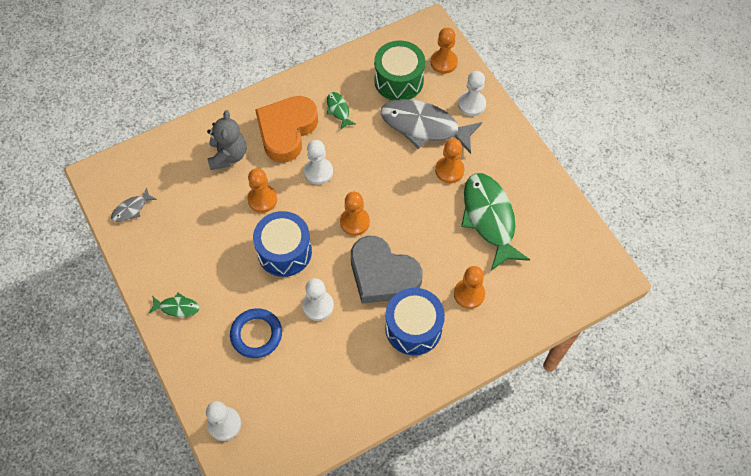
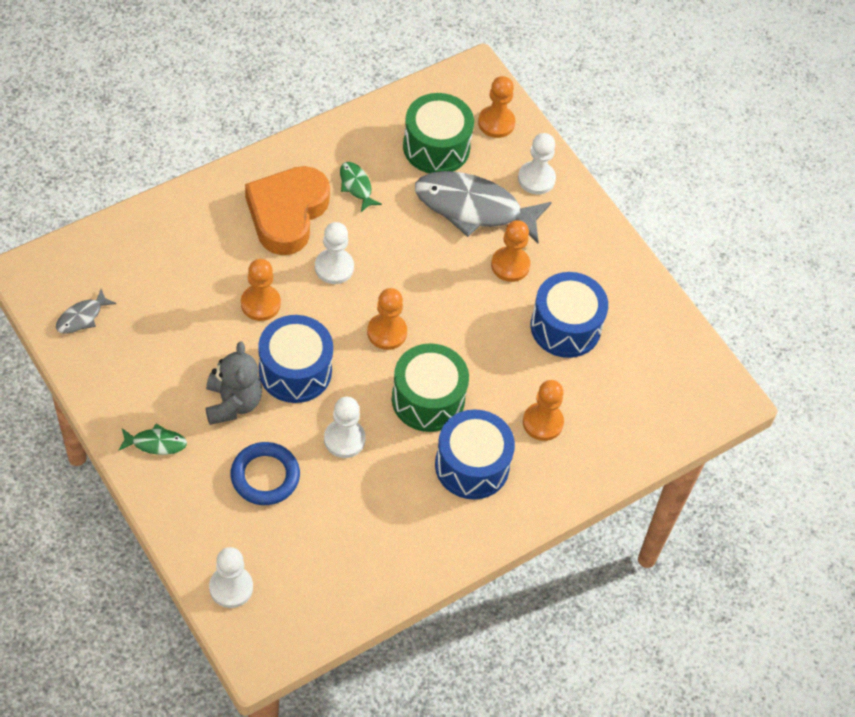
camera: 10 degrees left, 5 degrees down
(228, 155) = (209, 246): grey teddy bear -> grey teddy bear (233, 403)
(382, 275) = (428, 399): grey heart -> green drum
(489, 218) = (565, 327): green fish -> blue drum

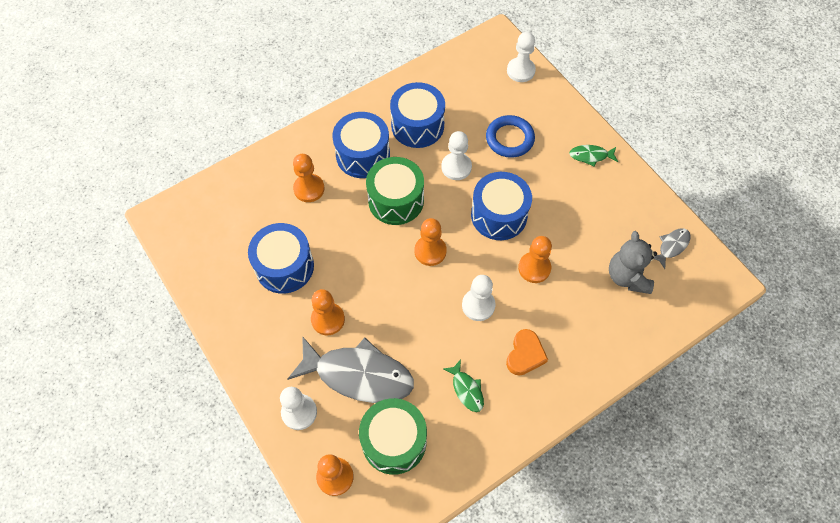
camera: 175 degrees left, 5 degrees up
(233, 403) = (541, 188): grey teddy bear -> grey teddy bear (627, 276)
(287, 214) = (525, 355): orange heart -> orange heart, size x0.54
(394, 505) = (417, 125): none -> blue drum

